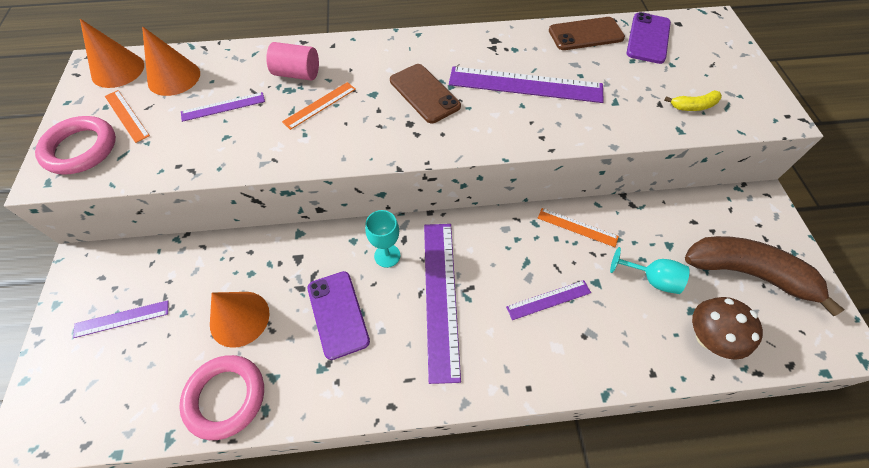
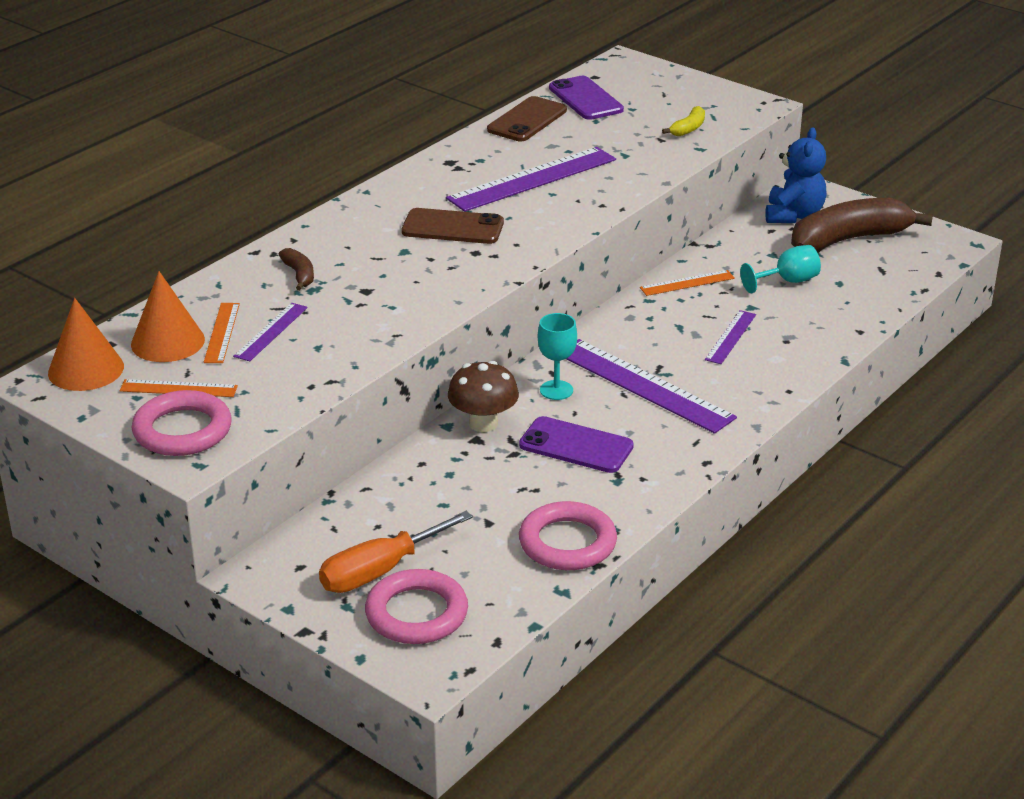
camera: 45 degrees left, 25 degrees down
(88, 374) = (416, 613): none -> pink ring
(122, 319) = (379, 571): purple ruler -> orange screwdriver
(239, 318) = (493, 501): orange cone -> none
(297, 74) = (299, 275): pink cylinder -> brown banana
(320, 105) = (368, 283): orange ruler -> orange ruler (222, 332)
(708, 337) = (869, 290): brown mushroom -> brown mushroom (483, 423)
(727, 219) = (793, 215): none -> blue teddy bear

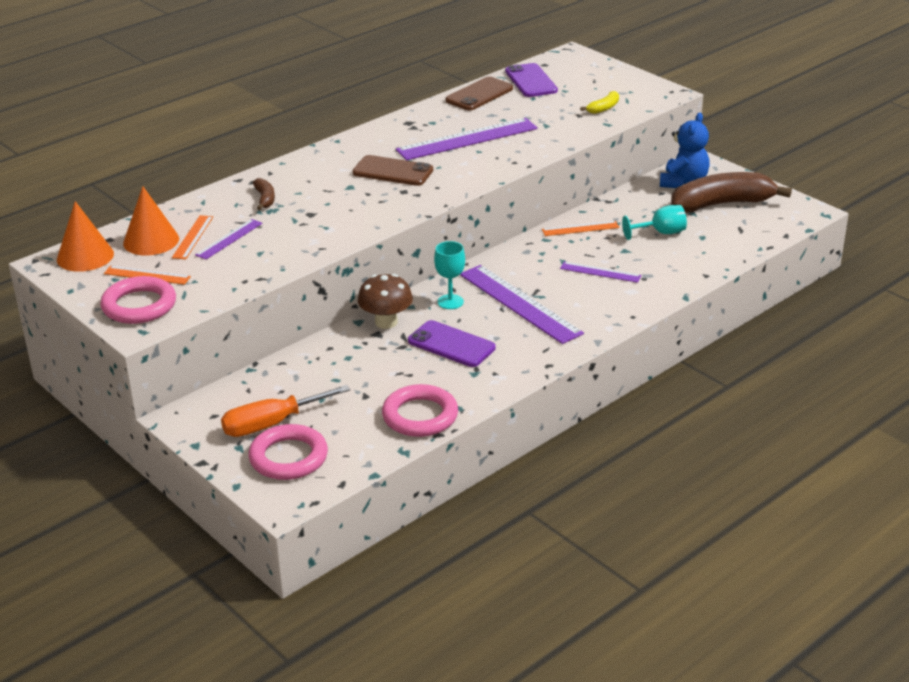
camera: 10 degrees right, 0 degrees up
(730, 337) = (600, 272): purple ruler -> purple ruler turned 75 degrees clockwise

